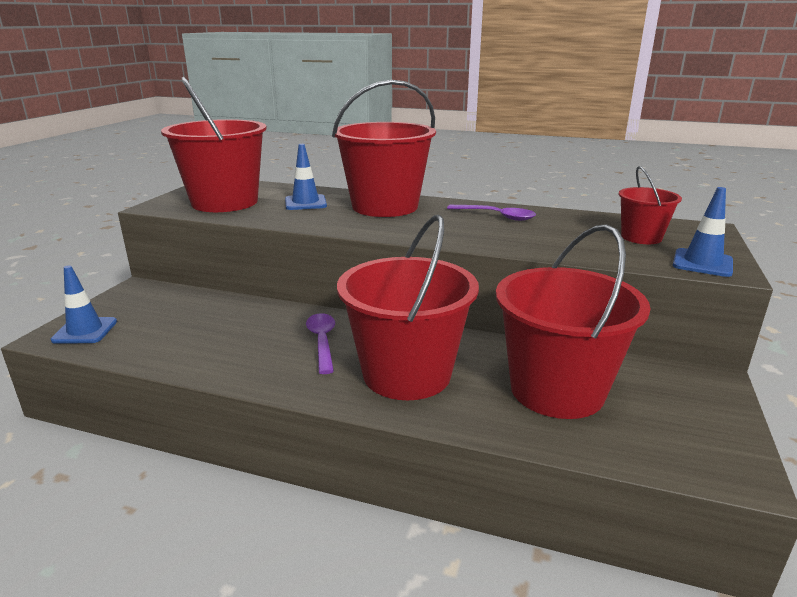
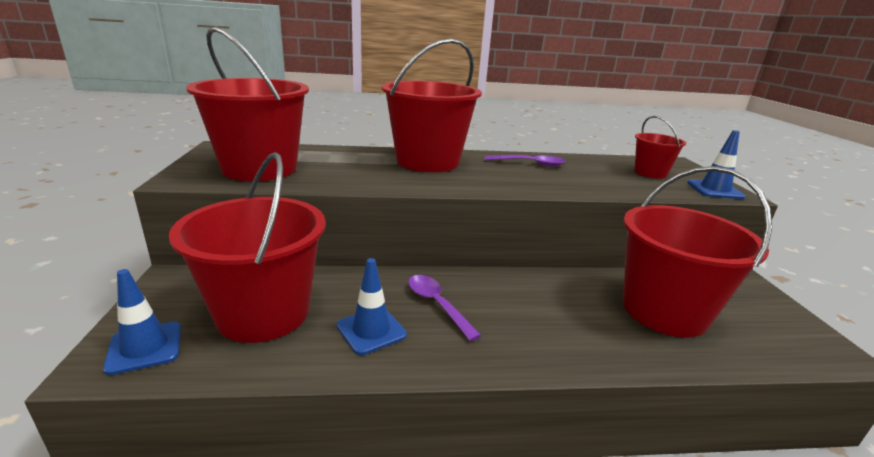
camera: 25 degrees left, 0 degrees up
(305, 203) = (348, 163): blue traffic cone -> blue traffic cone (371, 330)
(406, 374) = (542, 323): red bucket -> red bucket (263, 313)

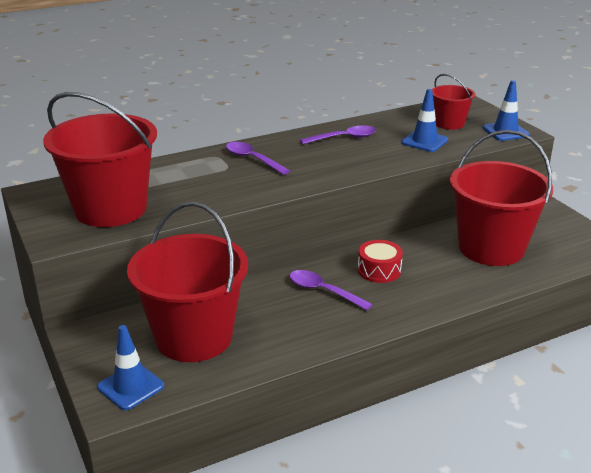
camera: 20 degrees left, 5 degrees up
(371, 330) = (289, 324): blue traffic cone -> blue traffic cone (424, 141)
(427, 162) = (252, 159): red bucket -> purple spoon
(514, 300) = (379, 270): none -> red drum

